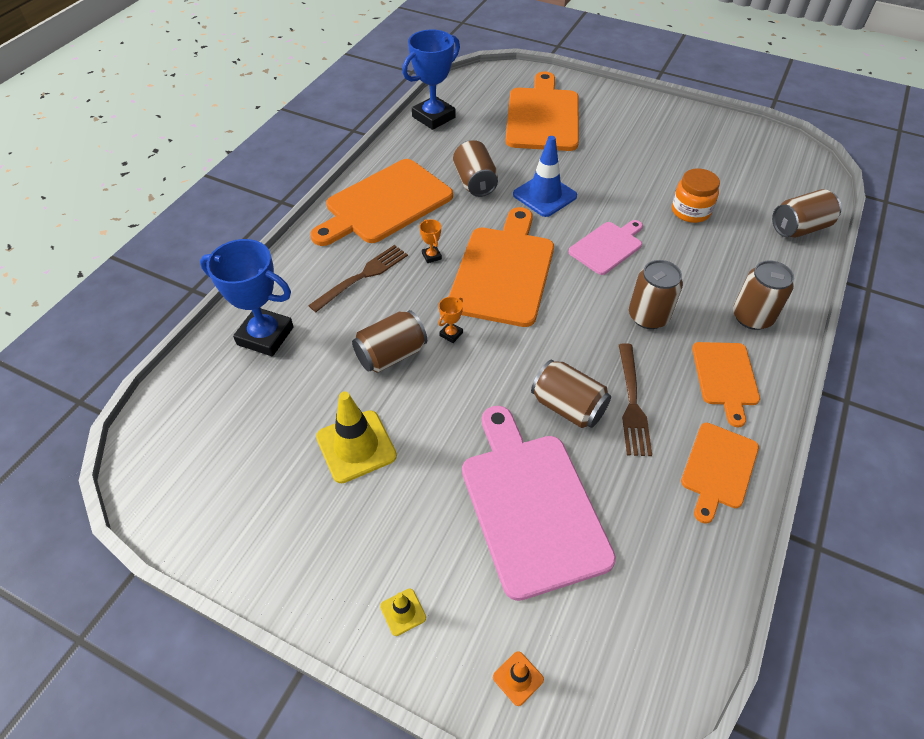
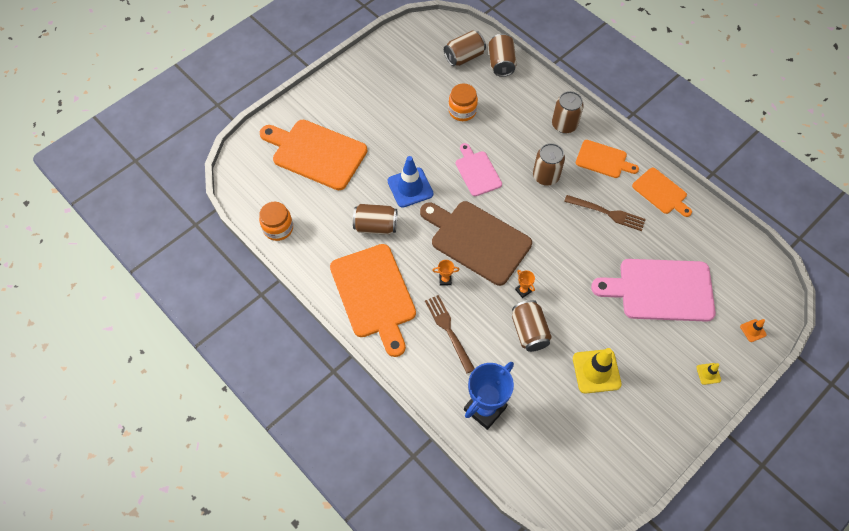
camera: 70 degrees left, 10 degrees up
(433, 117) = (278, 228): blue trophy -> orange jar
(503, 271) = (477, 240): orange cutting board -> brown cutting board
(568, 407) = (600, 246): brown can -> brown can (464, 57)

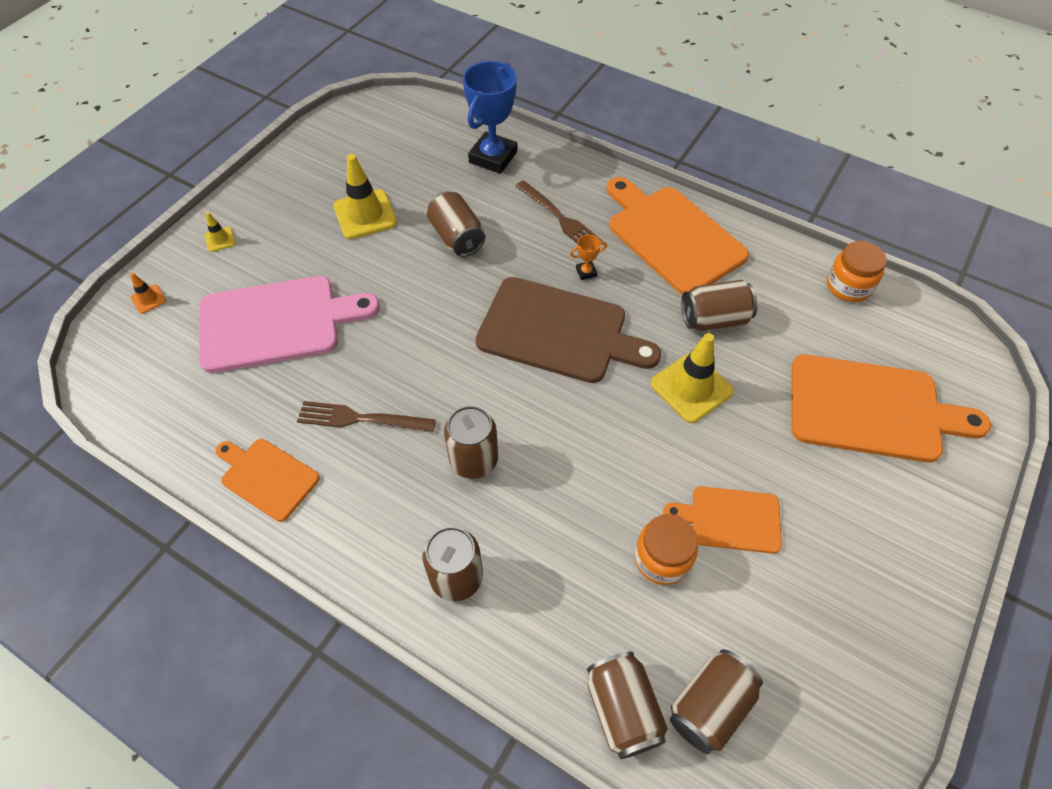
camera: 165 degrees right, 5 degrees down
(410, 187) = (691, 387): blue traffic cone -> yellow traffic cone
(477, 172) = (593, 440): pink cutting board -> none
(523, 290) = (475, 281): orange trophy -> none
(603, 160) = (373, 517): orange cutting board -> orange cutting board (730, 519)

